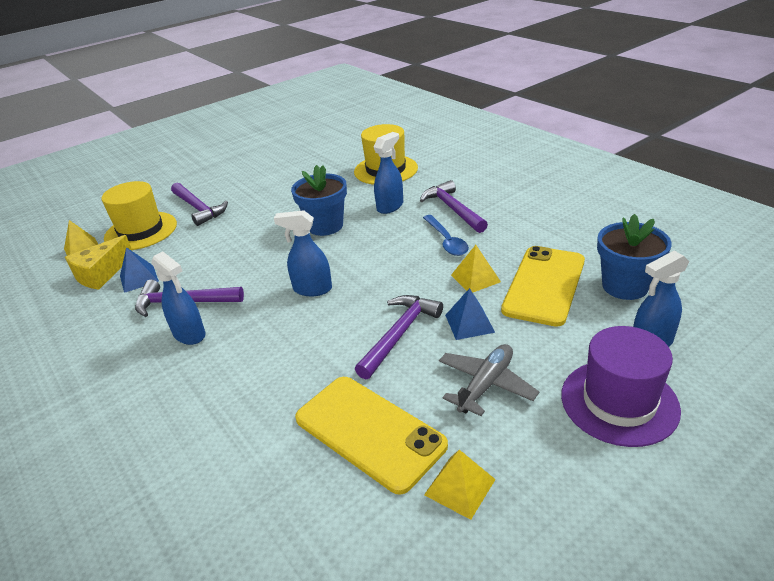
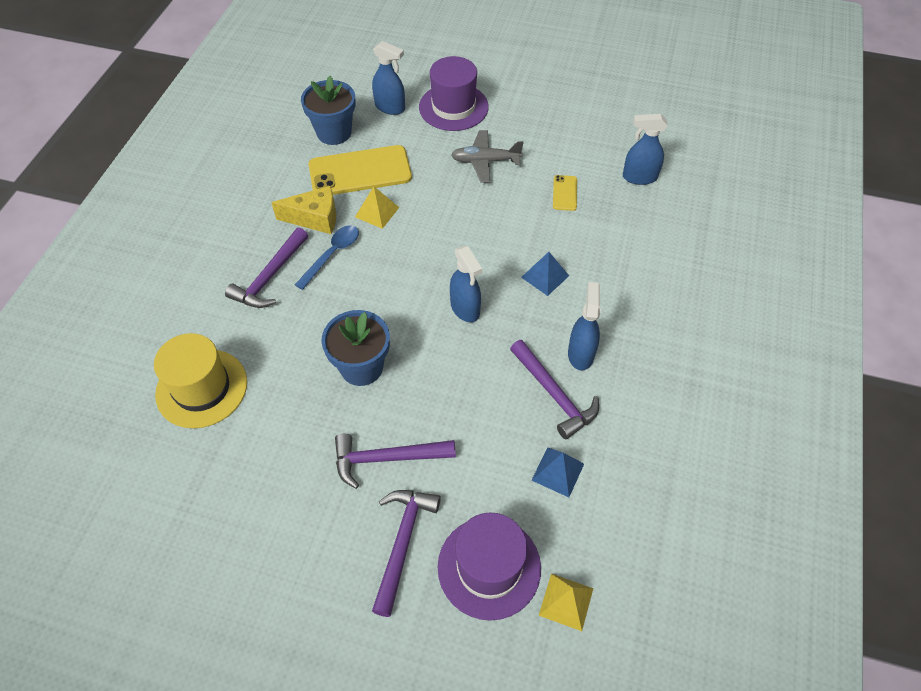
camera: 130 degrees left, 20 degrees up
(101, 274) = (581, 521): yellow cheese -> yellow cheese (315, 218)
(141, 231) = (489, 567): yellow hat -> purple hat
(369, 432) = (565, 193): yellow phone -> yellow phone, size x0.45
(390, 206) = (291, 332): blue spray bottle -> blue spray bottle (639, 177)
(400, 334) = (474, 223): purple hammer -> purple hammer (386, 458)
(459, 487) = (563, 142): yellow pyramid -> none
(469, 323) = (434, 192): blue pyramid -> blue pyramid (545, 276)

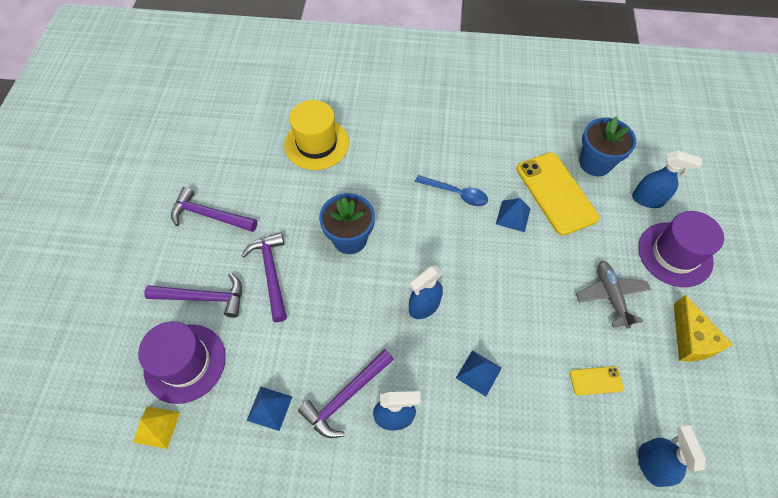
camera: 80 degrees right, 5 degrees up
(270, 277) = (422, 157): purple hammer -> purple hammer (209, 215)
(315, 218) = (491, 173): yellow cheese -> yellow cheese (691, 339)
(377, 212) = (513, 216): yellow pyramid -> blue pyramid
(390, 107) = (648, 199): blue spray bottle -> blue spray bottle turned 90 degrees counterclockwise

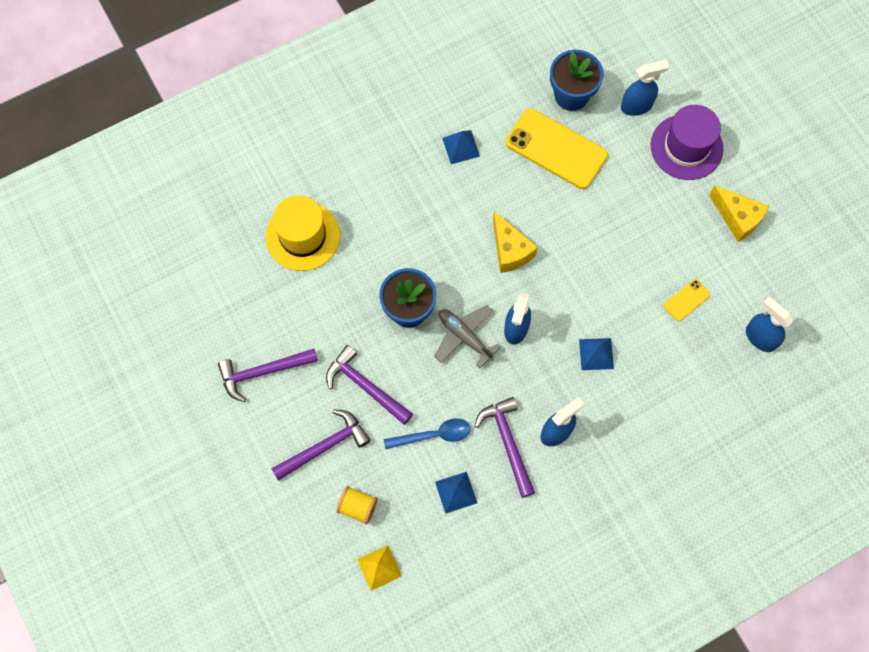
camera: 35 degrees left, 10 degrees up
(185, 363) = (357, 507): purple hat -> yellow spool
(345, 396) = (508, 442): purple hammer -> purple hammer turned 150 degrees clockwise
(456, 193) = (470, 205): blue spoon -> blue spoon (433, 435)
(464, 244) = (510, 250): none -> yellow cheese
(513, 216) = (534, 196): blue pyramid -> blue pyramid (461, 147)
(611, 296) = (657, 220): grey plane -> grey plane (465, 337)

